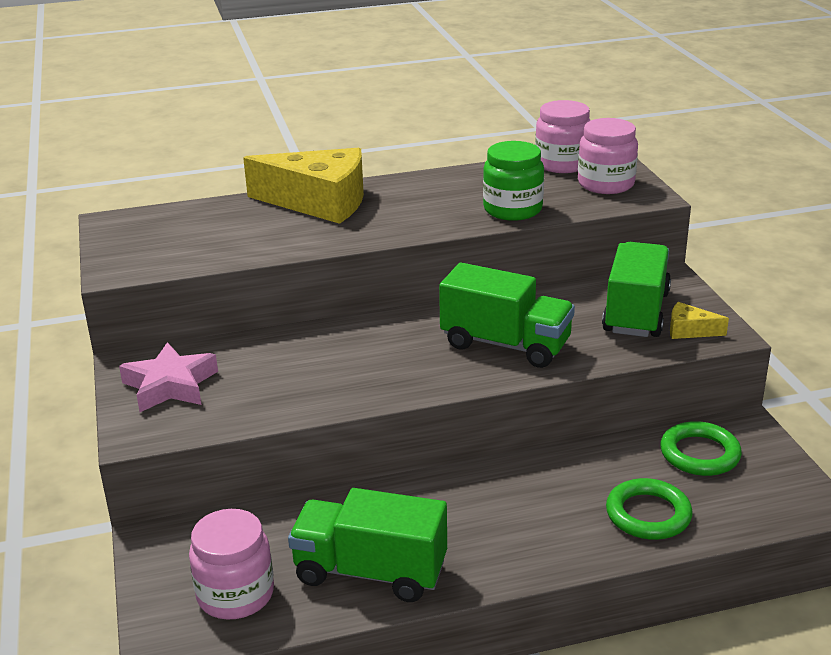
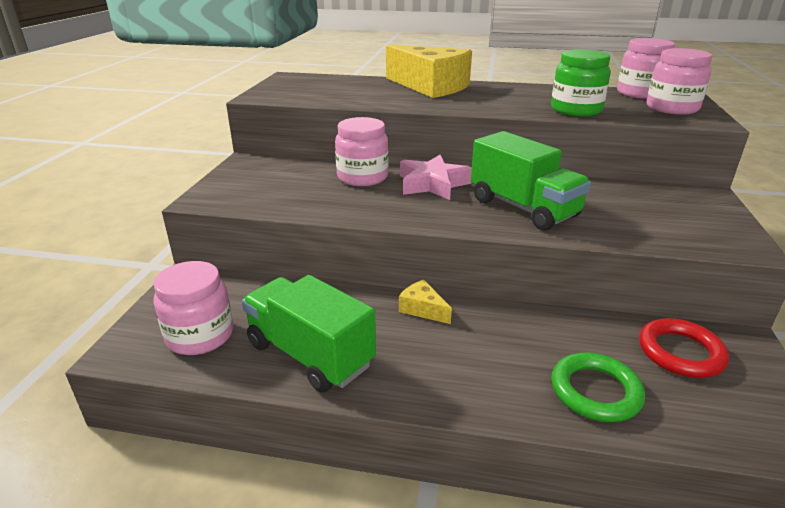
camera: 25 degrees right, 0 degrees up
(170, 385) = (256, 178): pink star -> pink star (432, 184)
(301, 350) = (362, 177): none -> pink jar
(636, 312) = (660, 212): green truck -> none
(689, 330) = (709, 236): yellow cheese -> yellow cheese (422, 309)
(699, 454) = (680, 352): green ring -> red ring

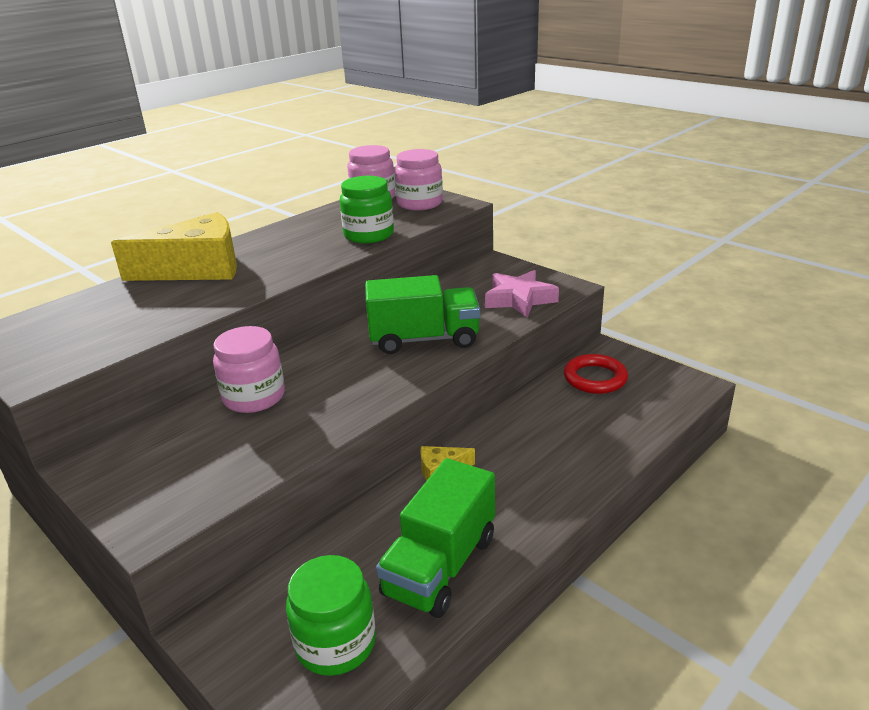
camera: 55 degrees left, 0 degrees up
(200, 336) = (335, 643): pink jar -> green jar
(310, 354) = (440, 566): green truck -> green truck turned 45 degrees counterclockwise
(432, 184) = (324, 363): pink star -> pink star (519, 299)
(595, 391) = (602, 432): green ring -> none

